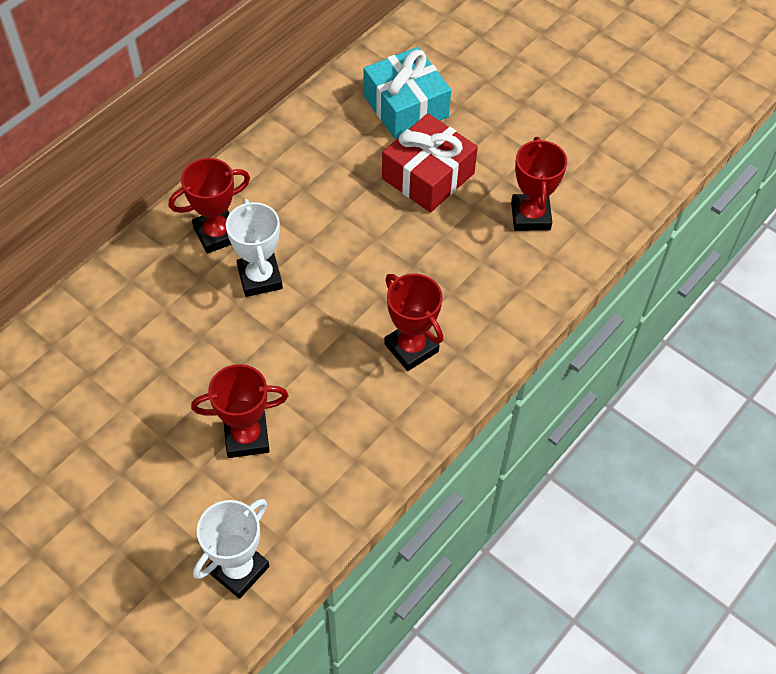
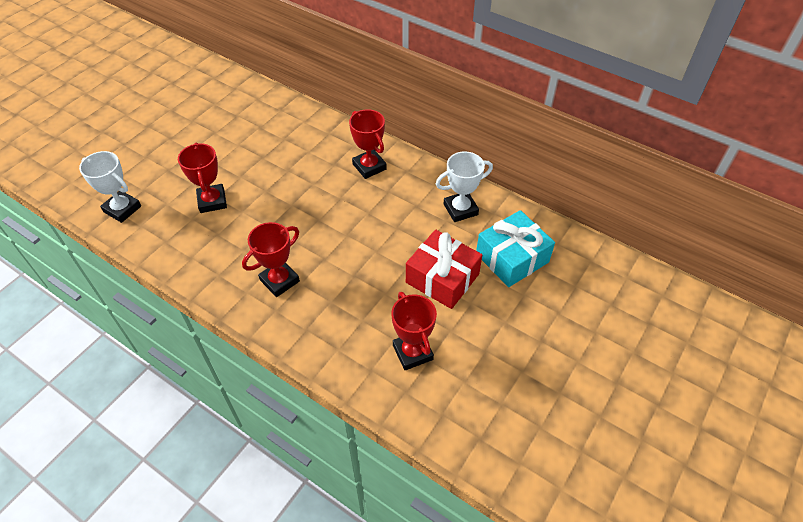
camera: 85 degrees right, 5 degrees down
(260, 278) = (335, 192): white trophy -> white trophy (460, 209)
(530, 216) = (412, 352): red trophy -> red trophy turned 75 degrees clockwise

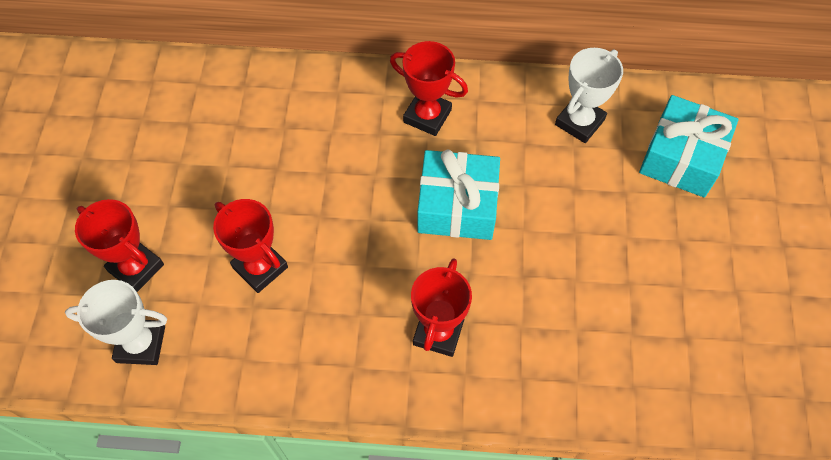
camera: 30 degrees left, 10 degrees up
(347, 220) = (457, 206): none -> turquoise gift
(412, 352) = (662, 338): red trophy -> red trophy (136, 268)
(442, 278) = (625, 225): red gift -> none

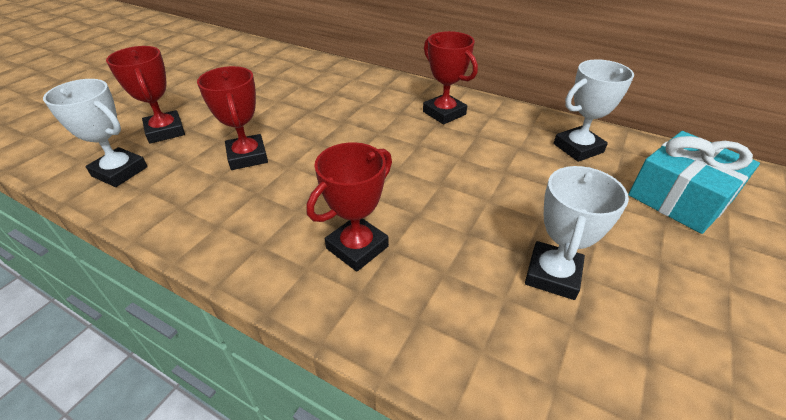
camera: 25 degrees right, 20 degrees down
(457, 206) = (435, 167): turquoise gift -> none
(604, 291) = (552, 274): none -> white trophy

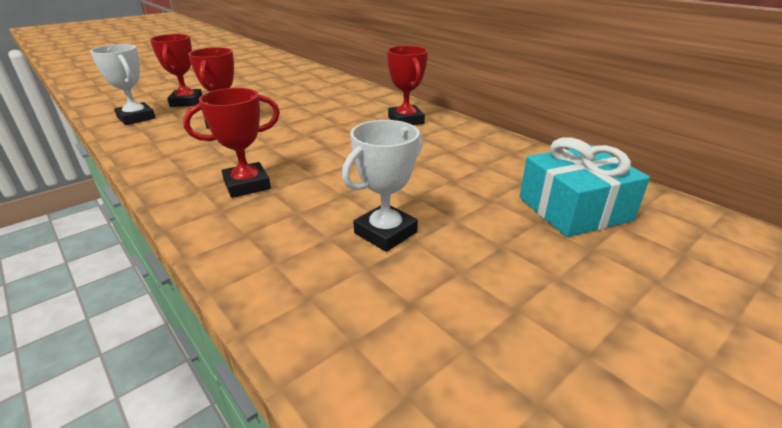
camera: 20 degrees right, 10 degrees down
(578, 148) = (505, 159): white trophy -> none

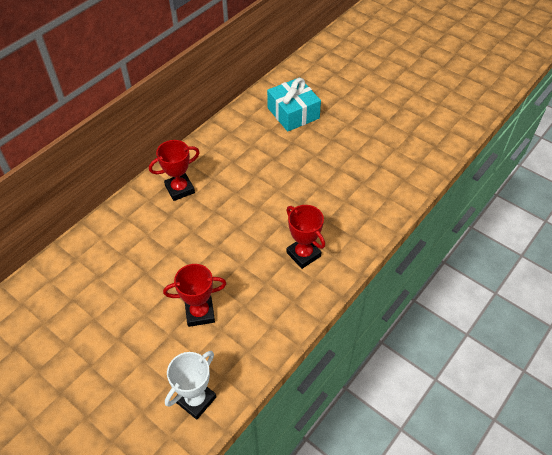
camera: 100 degrees left, 20 degrees up
(186, 102) = (144, 377): red trophy -> none
(385, 233) = (334, 180): white trophy -> none

